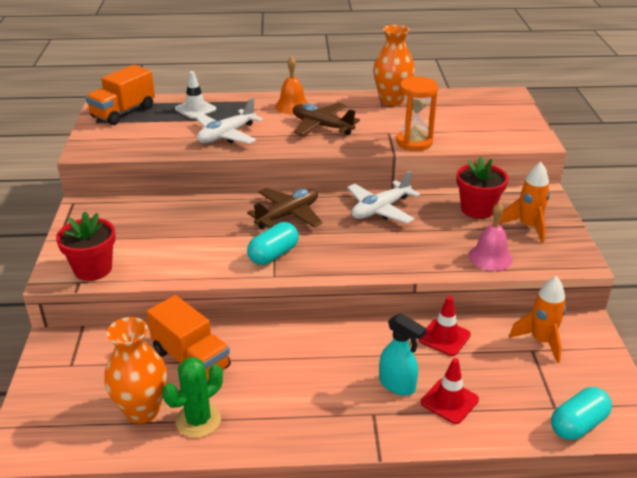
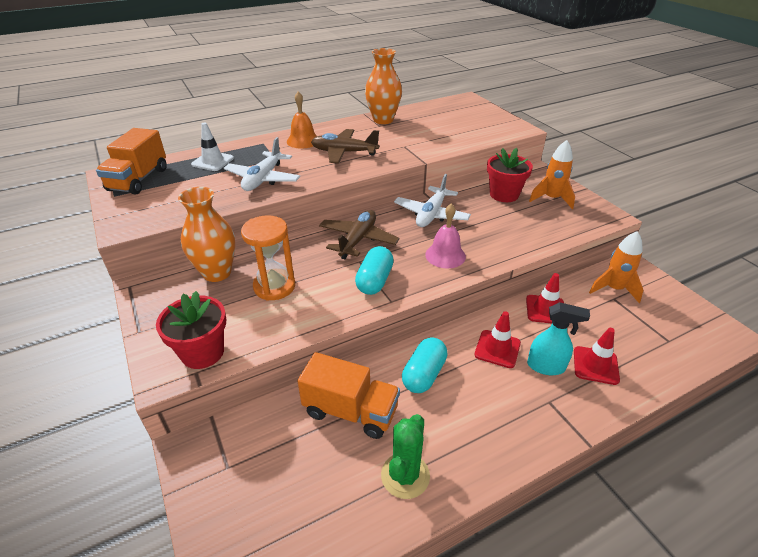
camera: 25 degrees left, 5 degrees up
(142, 411) = (341, 489): orange vase -> orange vase (217, 273)
(362, 355) = (497, 349): none -> red traffic cone
(414, 142) = (432, 149): orange hourglass -> orange hourglass (274, 286)
(490, 257) = (548, 231): pink bell -> pink bell (445, 255)
(578, 424) = (696, 349): turquoise capsule -> turquoise capsule (424, 374)

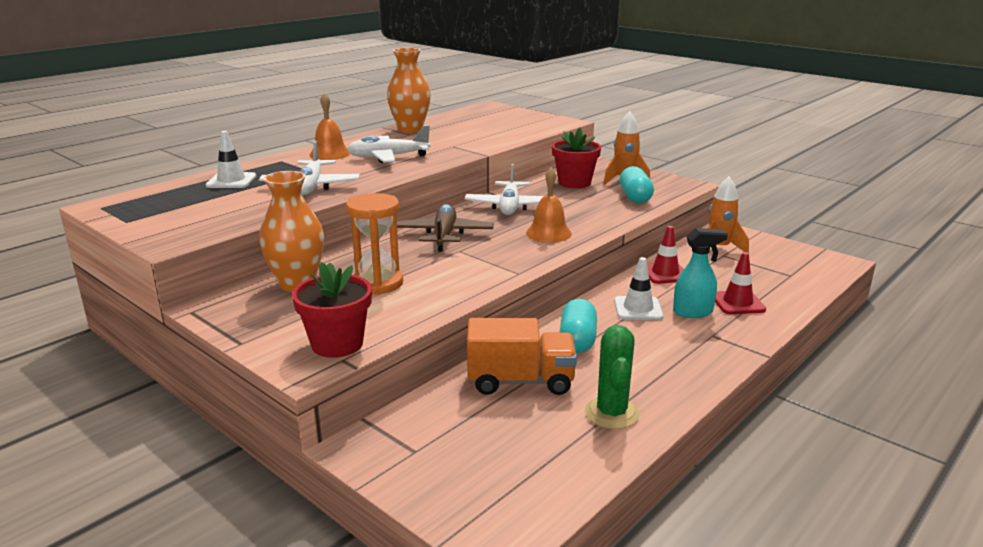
camera: 20 degrees left, 15 degrees down
(138, 180) = (146, 205): orange truck -> none
(344, 152) = (388, 157): brown plane -> white plane
(374, 281) = (488, 262): turquoise capsule -> turquoise capsule (635, 197)
(445, 255) = (548, 233): pink bell -> orange bell
(497, 349) = (638, 309): red traffic cone -> white traffic cone

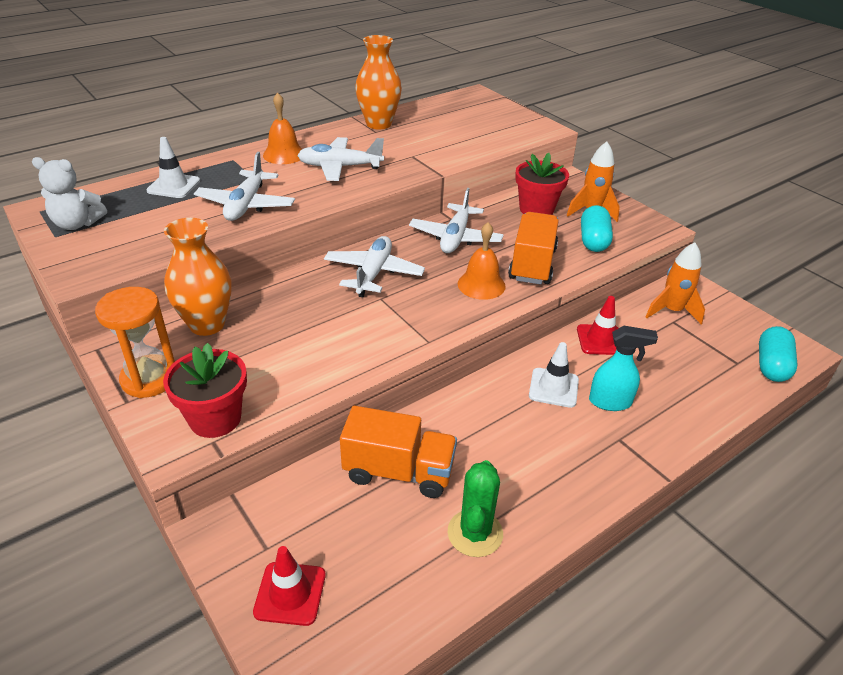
camera: 10 degrees right, 15 degrees up
(145, 212) = (77, 224): none -> white teddy bear
(378, 283) = (284, 335): orange hourglass -> orange hourglass (149, 379)
(444, 235) = (373, 273): brown plane -> white plane
(577, 340) = (475, 423): turquoise capsule -> turquoise capsule (771, 365)
(588, 216) = (532, 264): none -> orange truck
(737, 303) = (663, 396): red traffic cone -> red traffic cone (290, 593)

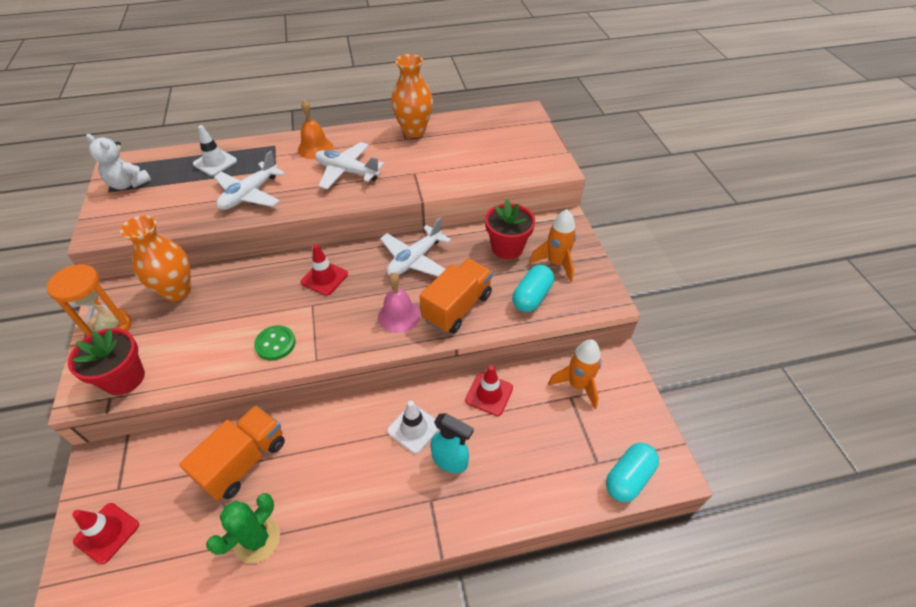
camera: 25 degrees right, 10 degrees up
(371, 340) = (275, 344): none -> green button
(373, 273) = (324, 278): white plane -> red traffic cone
(399, 471) = (244, 461): orange truck -> orange truck turned 90 degrees counterclockwise
(481, 285) = (399, 316): orange bell -> pink bell

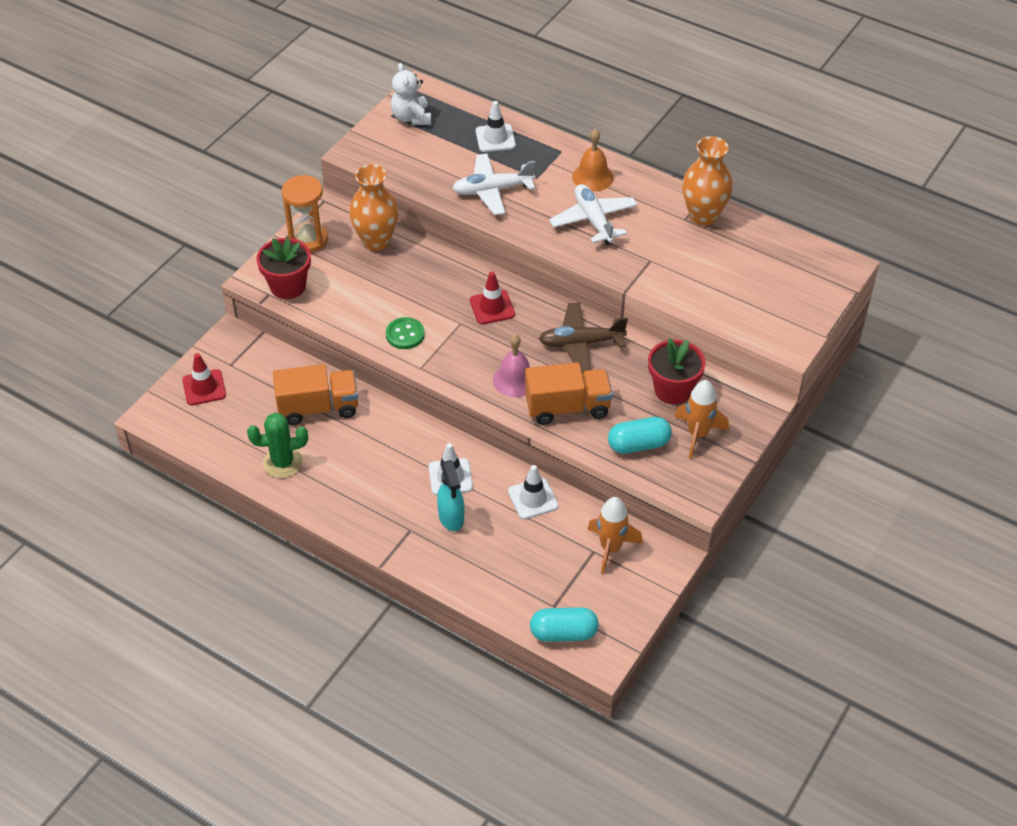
camera: 45 degrees right, 0 degrees up
(415, 260) = (580, 343): white plane -> brown plane
(489, 394) = (533, 499): red traffic cone -> white traffic cone

